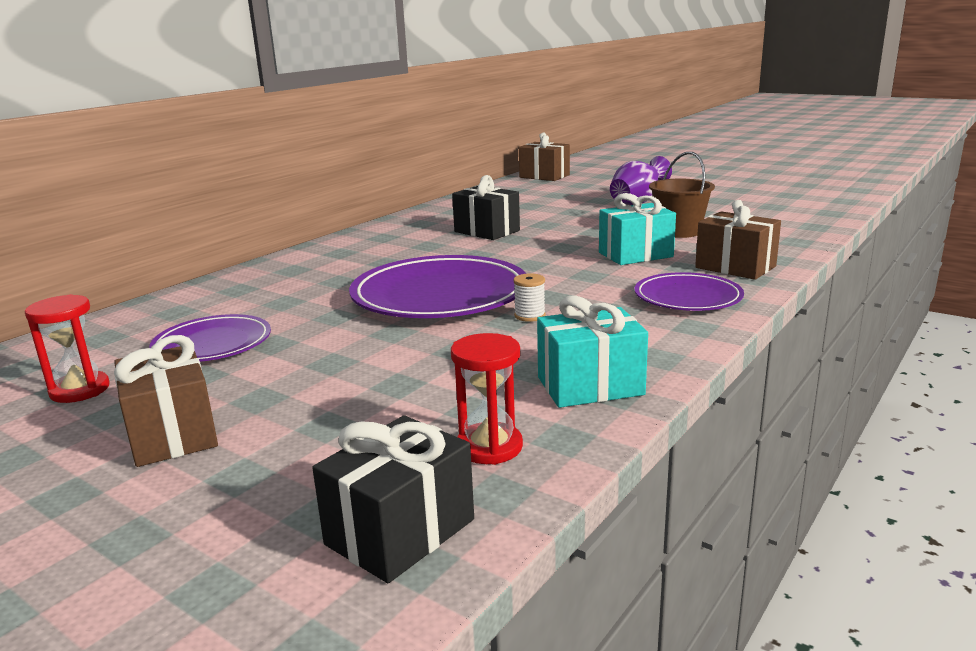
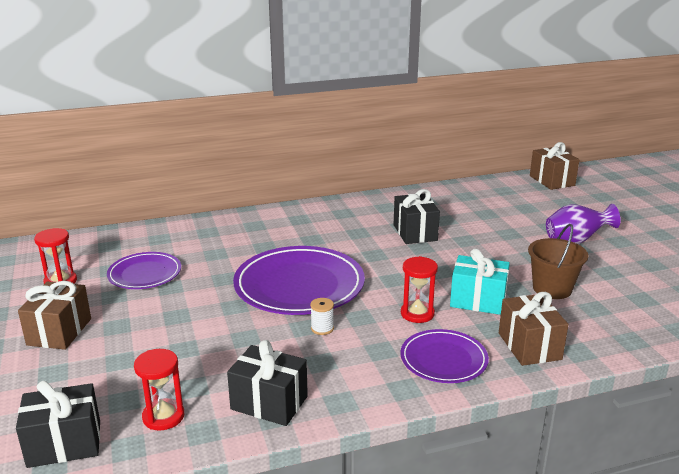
camera: 35 degrees right, 5 degrees up
(590, 386) = (269, 403): turquoise gift -> black gift
(601, 278) = (417, 314): none -> red hourglass

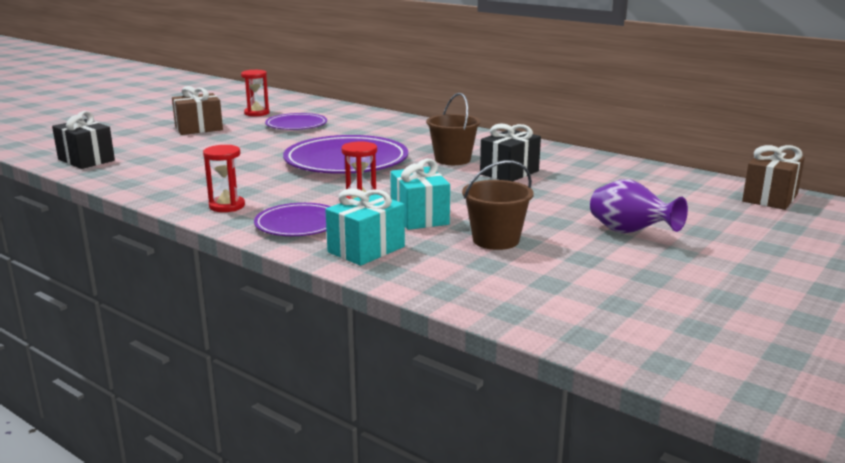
camera: 55 degrees right, 5 degrees down
(163, 416) = (133, 171): red hourglass -> red hourglass (227, 206)
(269, 403) = (176, 190): black gift -> none
(322, 328) = (292, 181): white spool -> none
(356, 241) = (452, 159): none -> brown bucket
(529, 346) = (366, 249): brown gift -> turquoise gift

